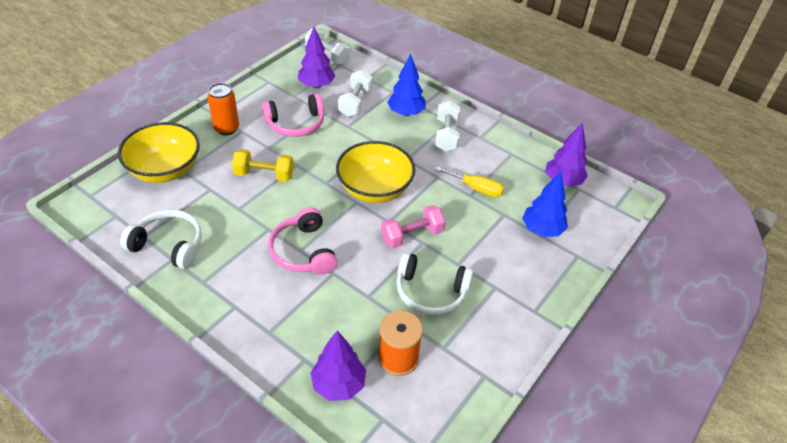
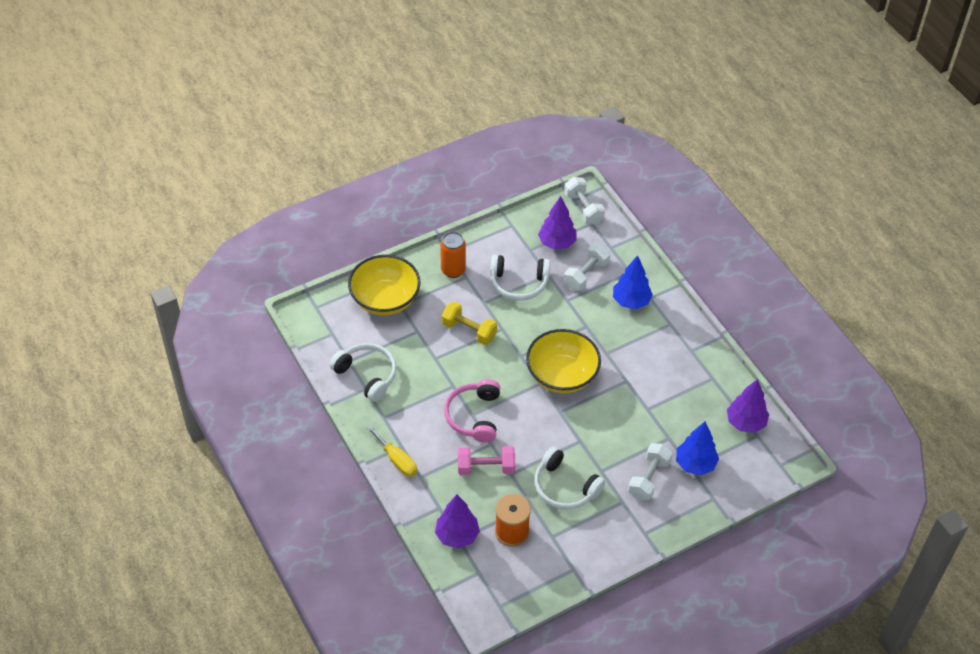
camera: 25 degrees right, 5 degrees up
(296, 124) = (519, 283): pink headphones -> white headphones
(412, 236) = (574, 432): pink dumbbell -> pink dumbbell (486, 468)
(446, 135) = (658, 338): white dumbbell -> white dumbbell (648, 478)
(476, 188) = (657, 404): yellow screwdriver -> yellow screwdriver (397, 460)

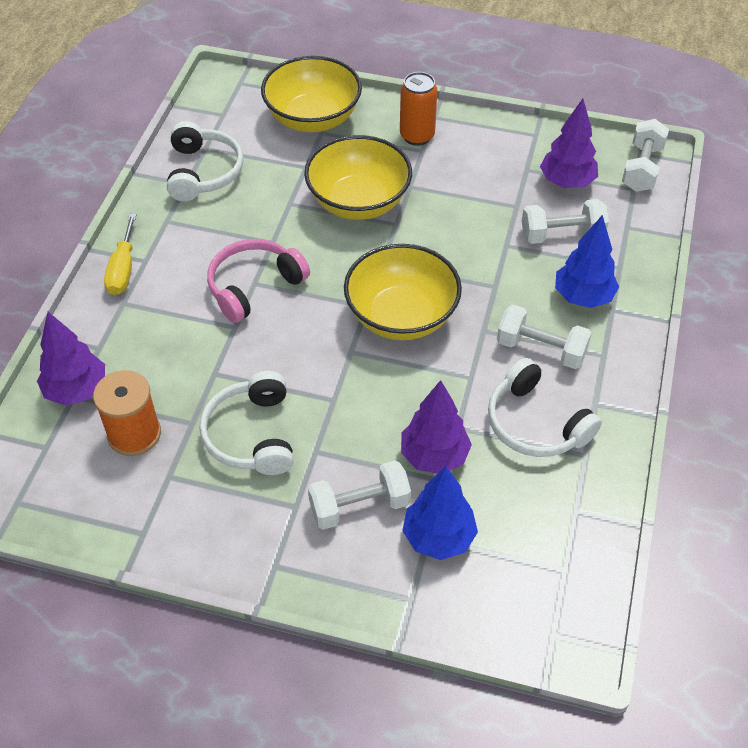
camera: 45 degrees right, 0 degrees up
(469, 331) = (358, 202): yellow dumbbell -> yellow bowl
(486, 468) = (197, 346): pink dumbbell -> none
(519, 283) = (472, 193): white headphones -> white headphones (535, 423)
(641, 342) = (541, 349): none -> white dumbbell
(745, 422) = (567, 542): purple tree -> purple tree (434, 456)

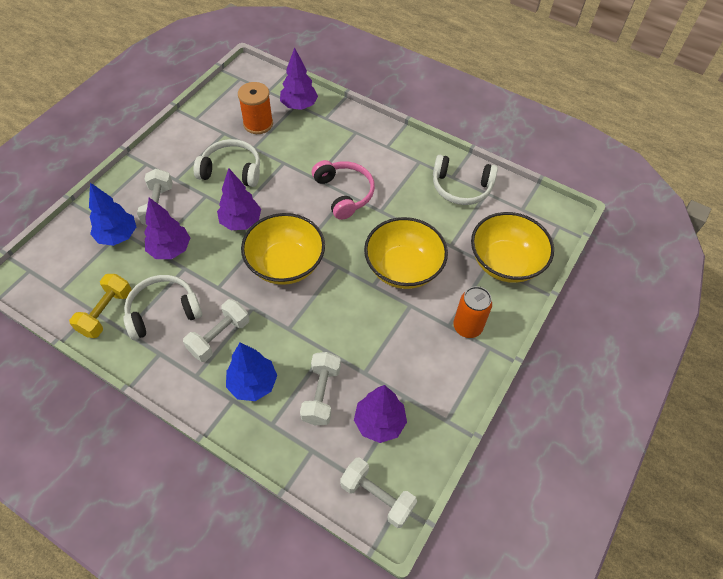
camera: 105 degrees right, 5 degrees up
(123, 269) = (383, 135): yellow screwdriver -> none
(350, 388) = (241, 222): none -> purple tree
(570, 490) = (106, 313): none -> yellow dumbbell

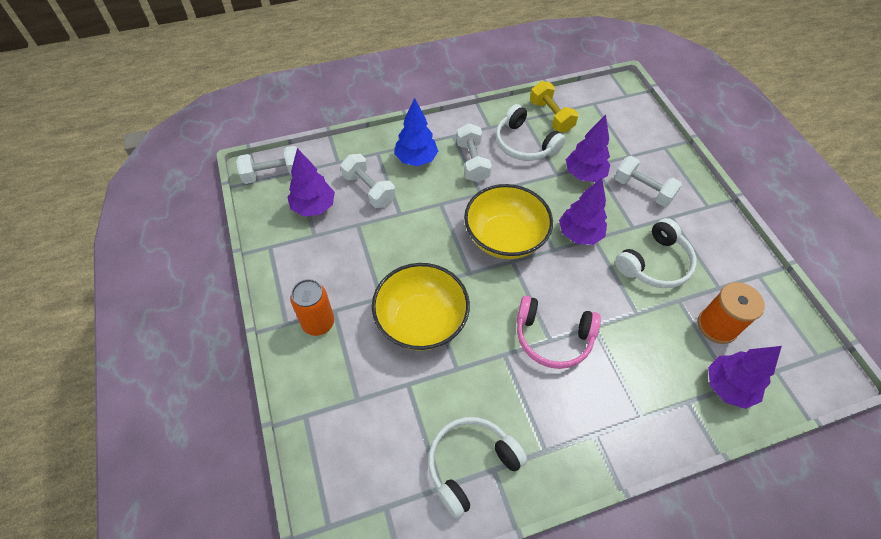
camera: 130 degrees right, 0 degrees up
(118, 236) = (625, 152): blue tree -> none
(163, 311) = (524, 144): white headphones -> white headphones turned 120 degrees clockwise
(505, 262) = (343, 418): yellow bowl -> none

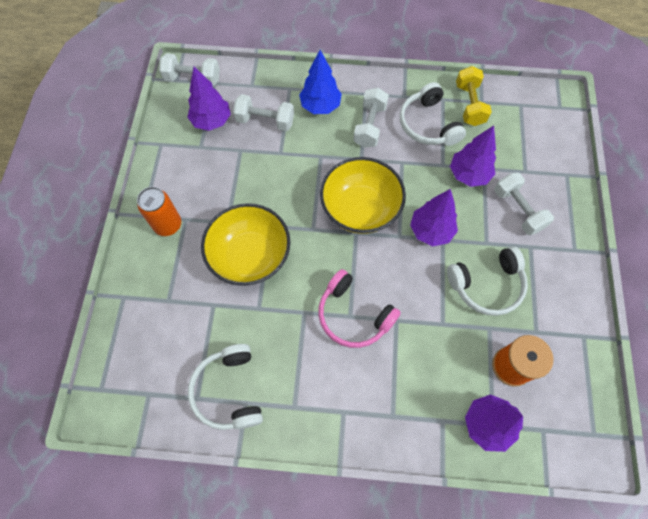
camera: 25 degrees right, 10 degrees up
(369, 189) = (265, 121): white dumbbell -> white dumbbell turned 60 degrees counterclockwise
(470, 464) = (229, 391): white headphones -> white headphones turned 90 degrees counterclockwise

